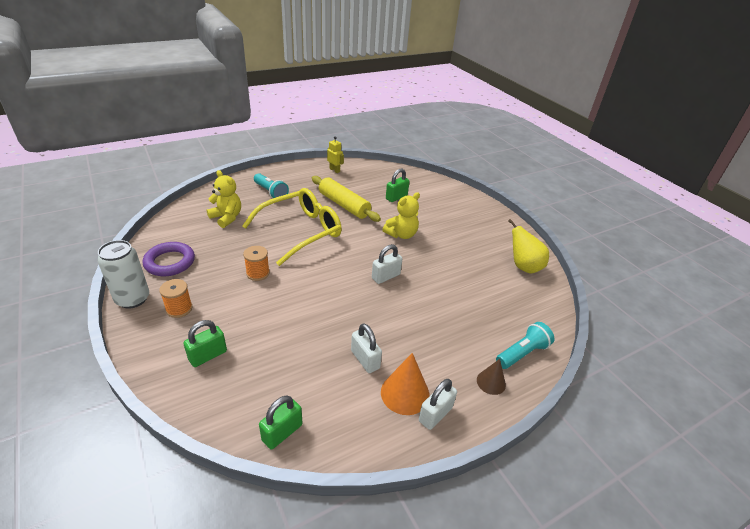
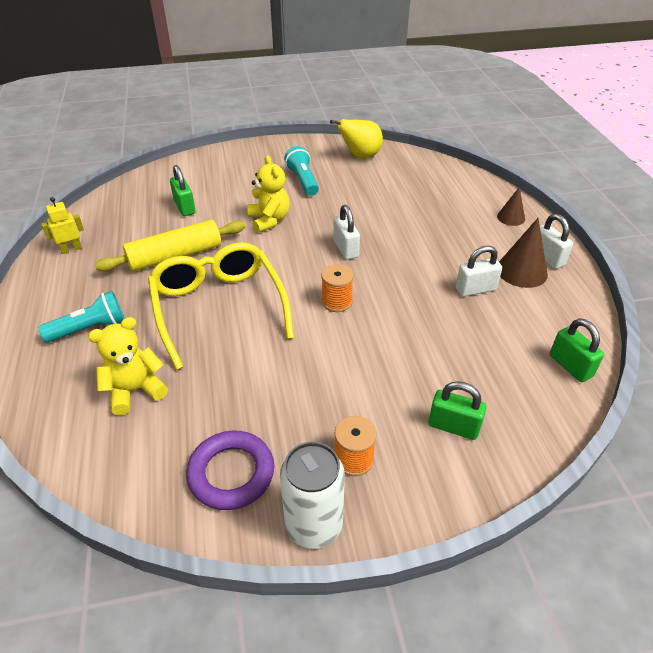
camera: 70 degrees left, 5 degrees up
(208, 355) = (453, 426): green padlock -> green padlock turned 45 degrees counterclockwise
(258, 273) = (300, 363): orange spool -> orange spool (337, 302)
(405, 393) = (521, 271): orange cone -> brown cone
(522, 353) = (478, 191): turquoise flashlight -> turquoise flashlight (303, 181)

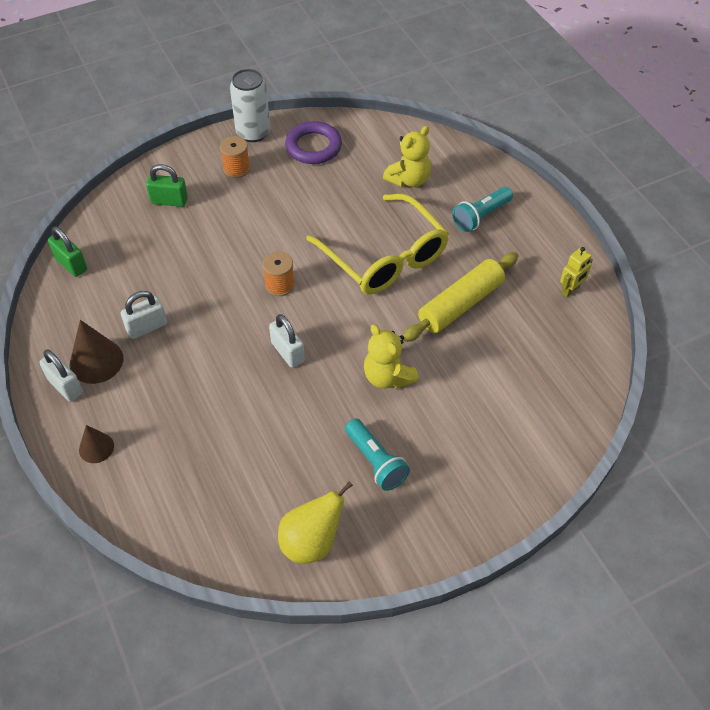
camera: 165 degrees right, 10 degrees up
(185, 207) = (497, 376): green padlock -> none

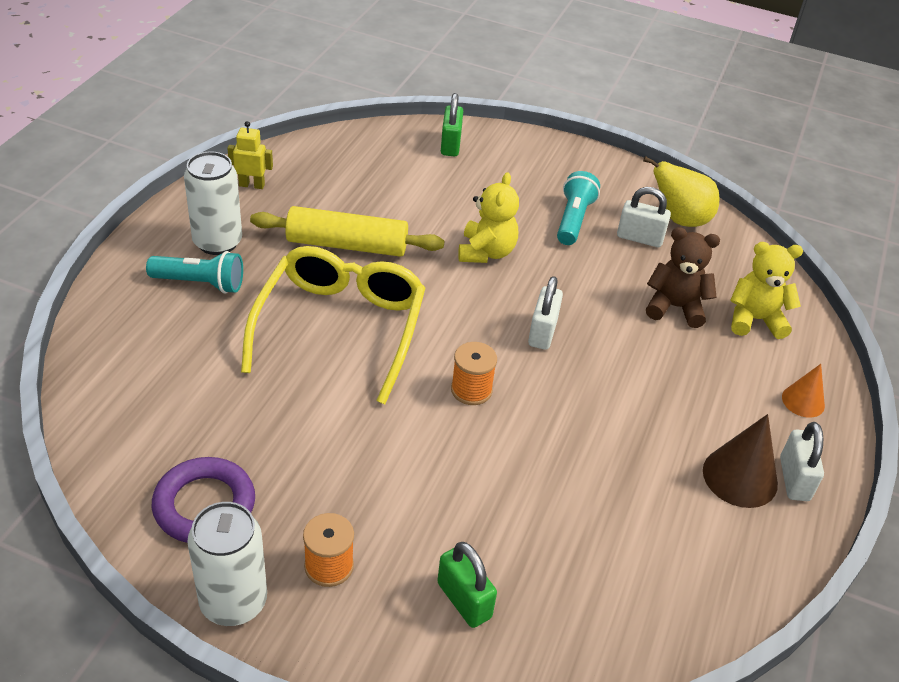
camera: 135 degrees left, 10 degrees down
(71, 264) = (675, 622): green padlock -> green padlock (450, 145)
(96, 447) = (803, 401): brown cone -> orange cone
(147, 327) = (653, 466): white padlock -> white padlock (639, 238)
(234, 448) = (675, 307): none -> brown teddy bear
(409, 180) = (189, 371): yellow teddy bear -> yellow teddy bear (755, 320)
(516, 242) = (217, 242): none -> white can

